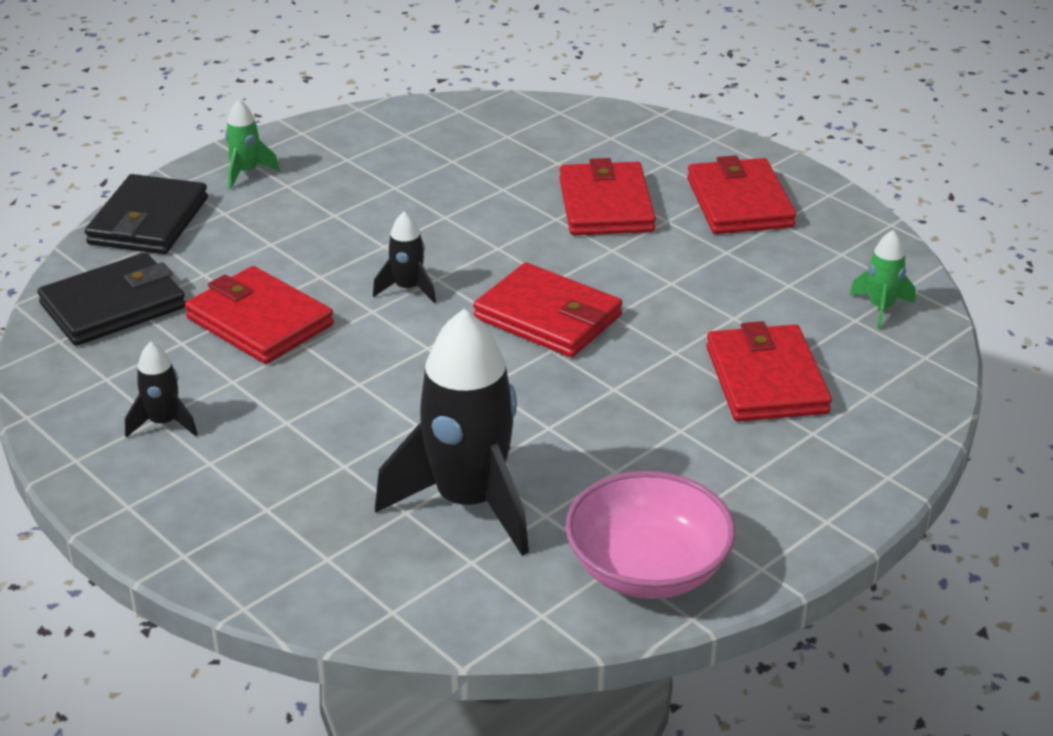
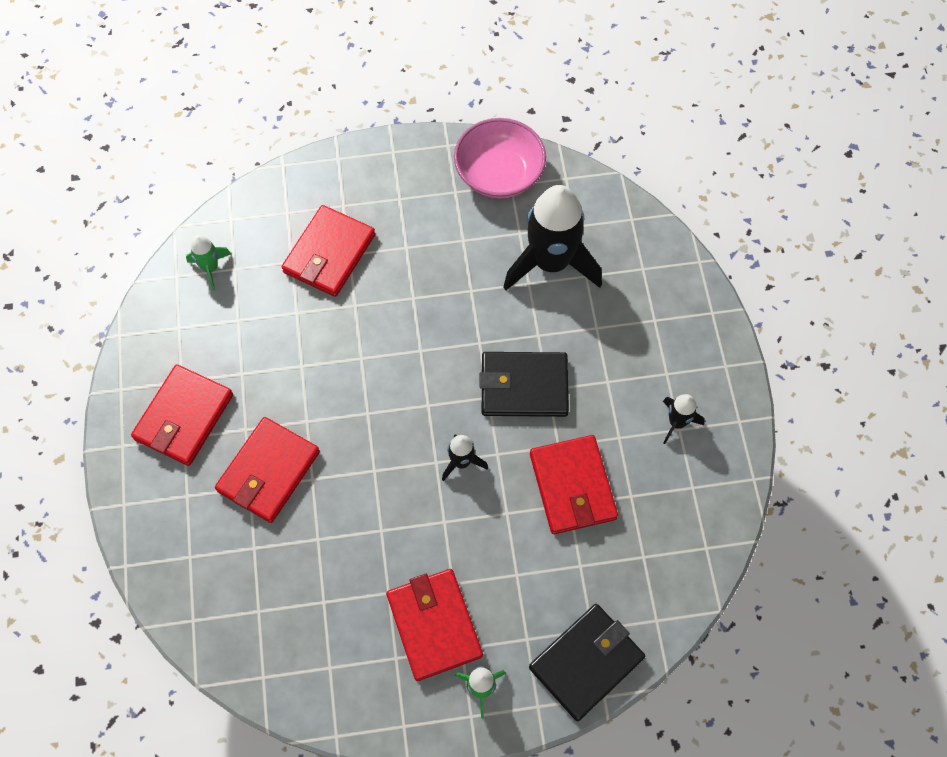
camera: 145 degrees left, 30 degrees up
(113, 306) = (657, 565): black wallet -> black wallet (524, 387)
(548, 317) = (399, 380): red wallet -> red wallet (434, 625)

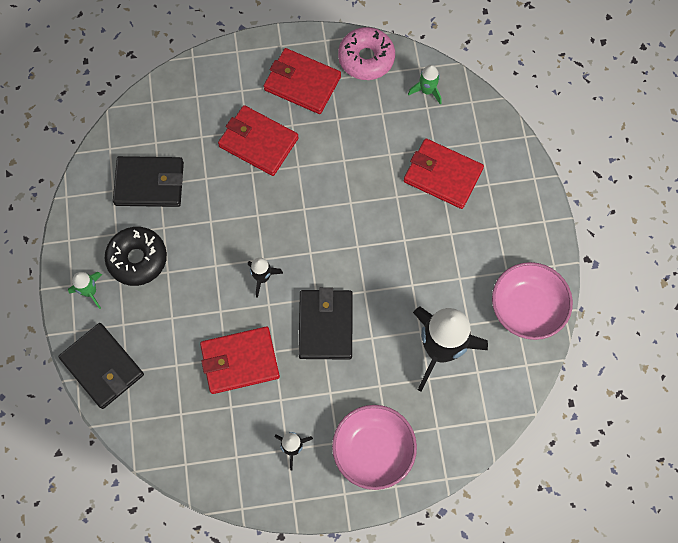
camera: 90 degrees right, 5 degrees up
(155, 338) = (366, 58): none -> pink donut
(321, 616) = (149, 183): none -> black wallet
(434, 625) = (137, 259): red wallet -> black donut
(673, 335) = (373, 450): none -> pink bowl

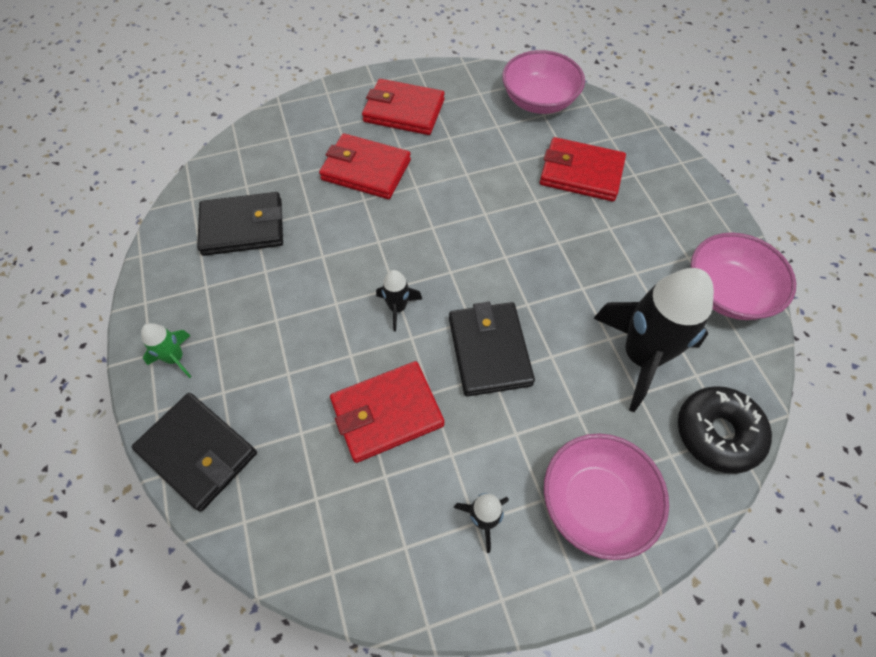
camera: 10 degrees left, 10 degrees down
(137, 259) = (235, 311): black donut -> black donut (717, 433)
(366, 58) = (467, 82): pink donut -> none
(427, 91) = (539, 101): green rocket -> pink bowl

